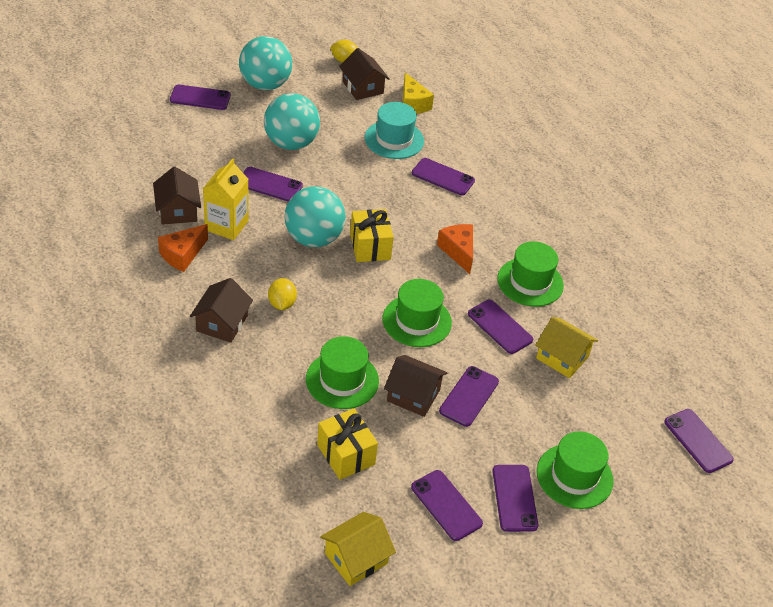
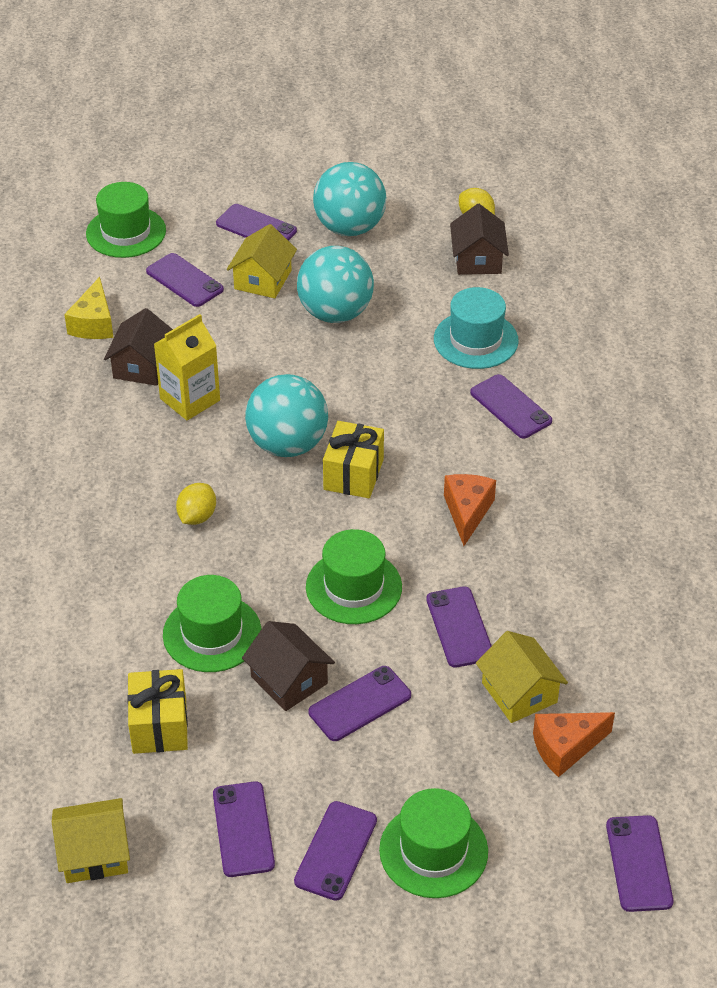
camera: 30 degrees right, 0 degrees up
(182, 255) = (115, 422): orange cheese -> orange cheese (565, 747)
(222, 323) = (111, 520): brown house -> none
(227, 132) = (263, 279): none -> yellow house
(270, 185) = (275, 361): purple phone -> purple phone (184, 280)
(412, 104) = (532, 297): yellow cheese -> yellow cheese (94, 323)
(530, 282) = (540, 580): green hat -> green hat (126, 232)

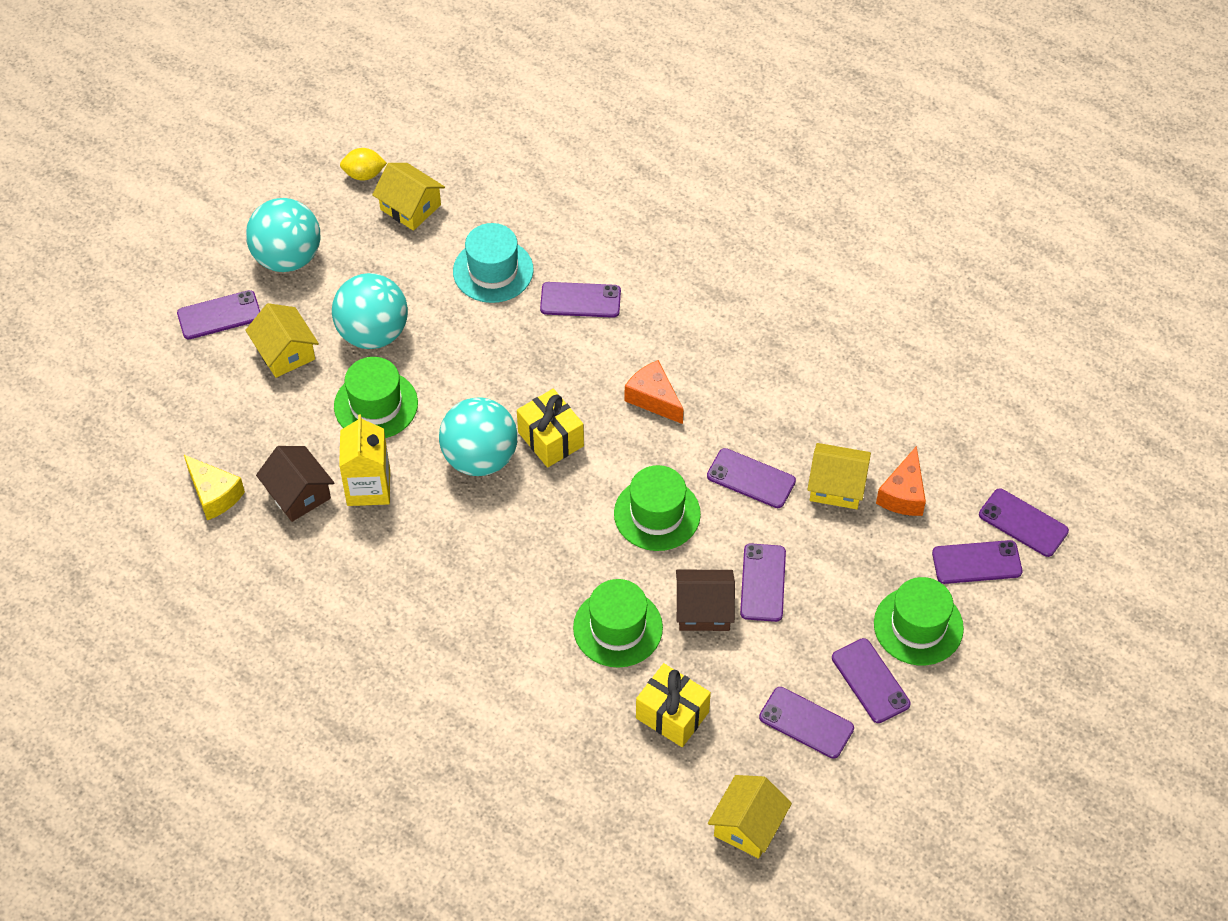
camera: 50 degrees left, 10 degrees up
(126, 232) = (127, 403): green hat -> green hat (376, 405)
(184, 280) = (230, 403): purple phone -> purple phone (976, 562)
(197, 516) = (495, 563): yellow lemon -> none
(477, 259) = (410, 207): brown house -> yellow house

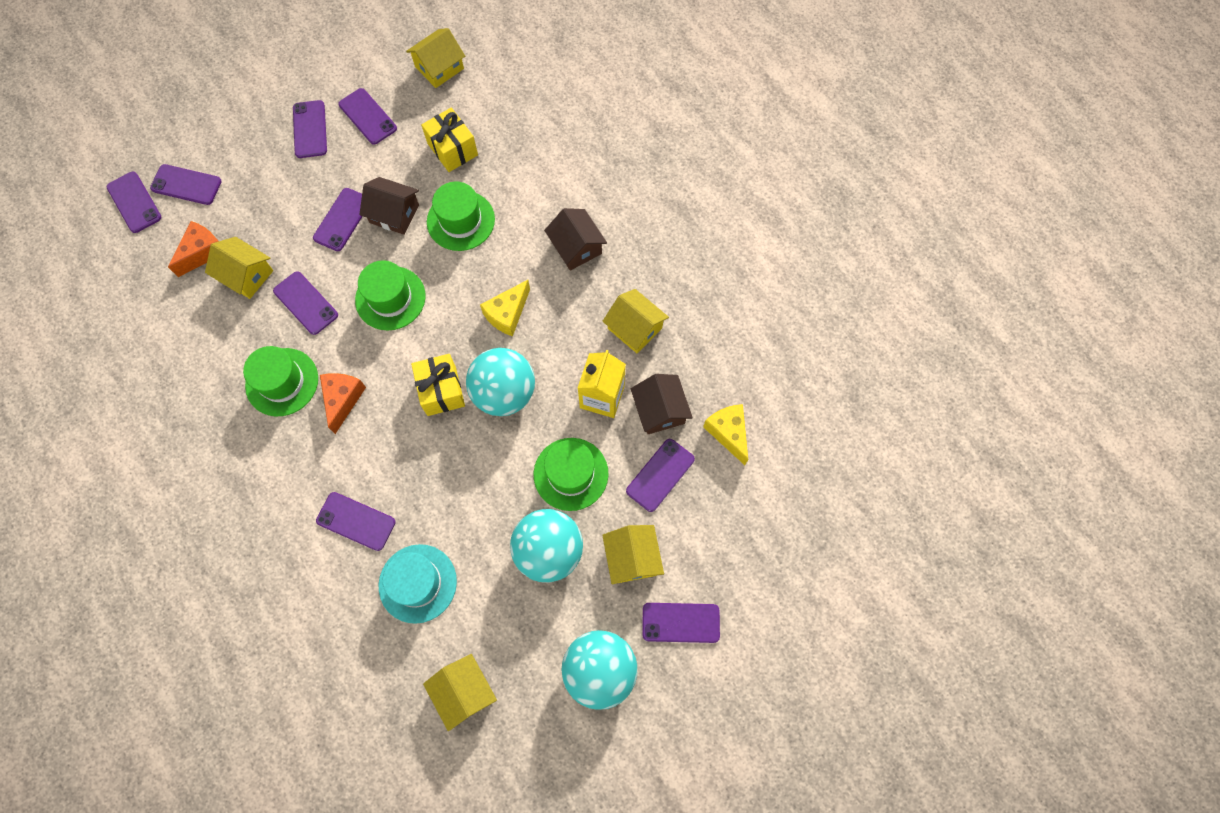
camera: 160 degrees left, 15 degrees up
(278, 432) = (660, 475): none -> purple phone
(355, 570) = (635, 328): none -> yellow house
(364, 174) = (494, 754): yellow lemon -> none
(460, 641) = (576, 247): none -> brown house
(512, 539) = (507, 314): none -> yellow cheese
(653, 399) = (343, 399): orange cheese -> orange cheese turned 150 degrees counterclockwise
(918, 626) = (255, 155): green hat -> green hat (282, 382)

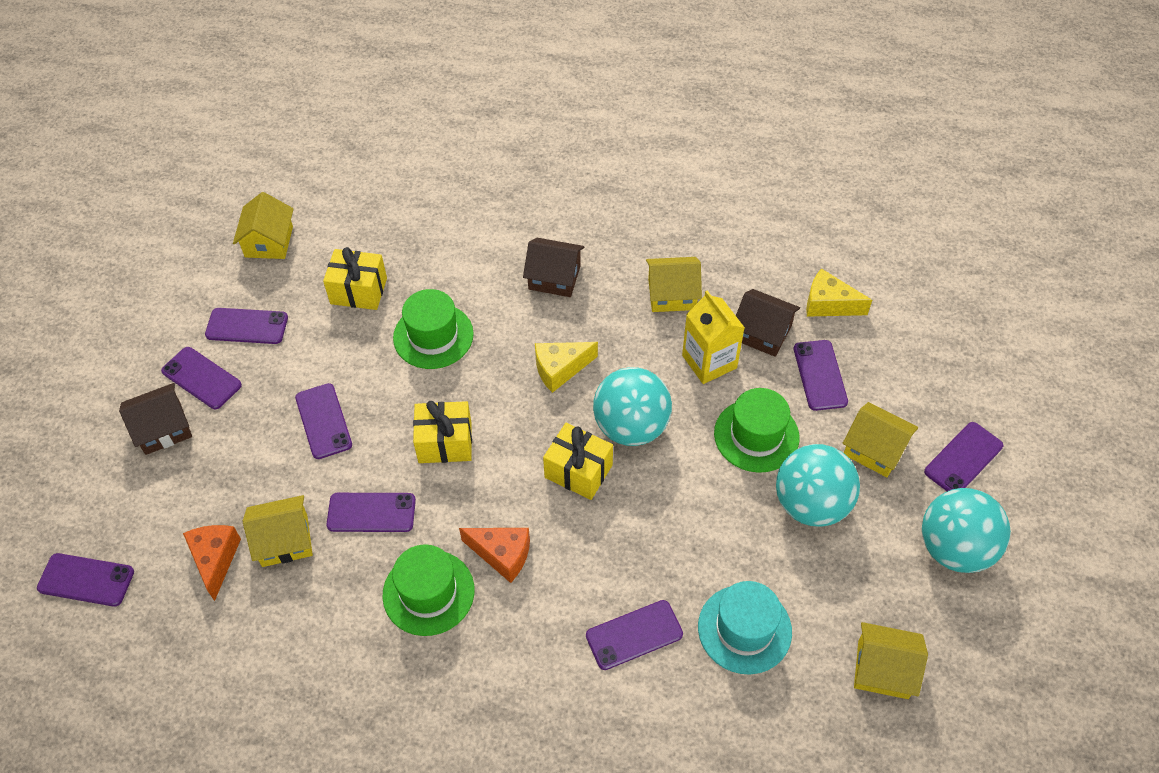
camera: 45 degrees left, 15 degrees down
(186, 185) = (126, 520): purple phone -> none
(343, 399) = (502, 555): orange cheese -> orange cheese turned 150 degrees clockwise
(390, 298) = (445, 443): green hat -> yellow gift
(394, 214) = (366, 378): brown house -> brown house (163, 428)
(507, 314) = (560, 369): yellow cheese -> yellow cheese turned 75 degrees clockwise

